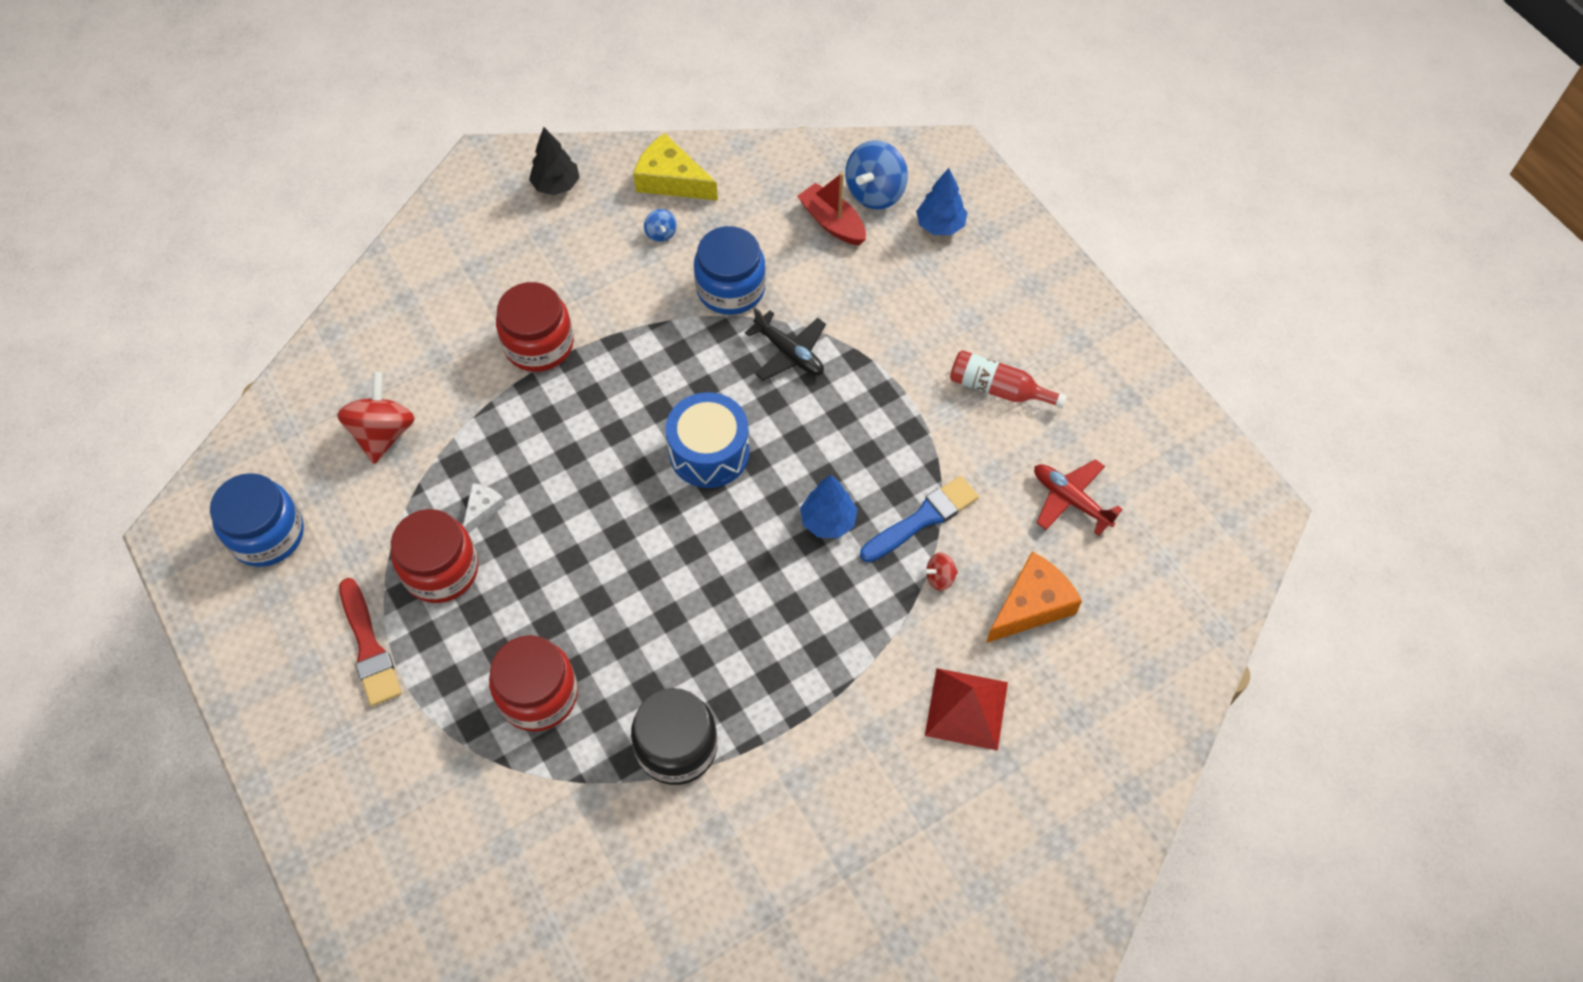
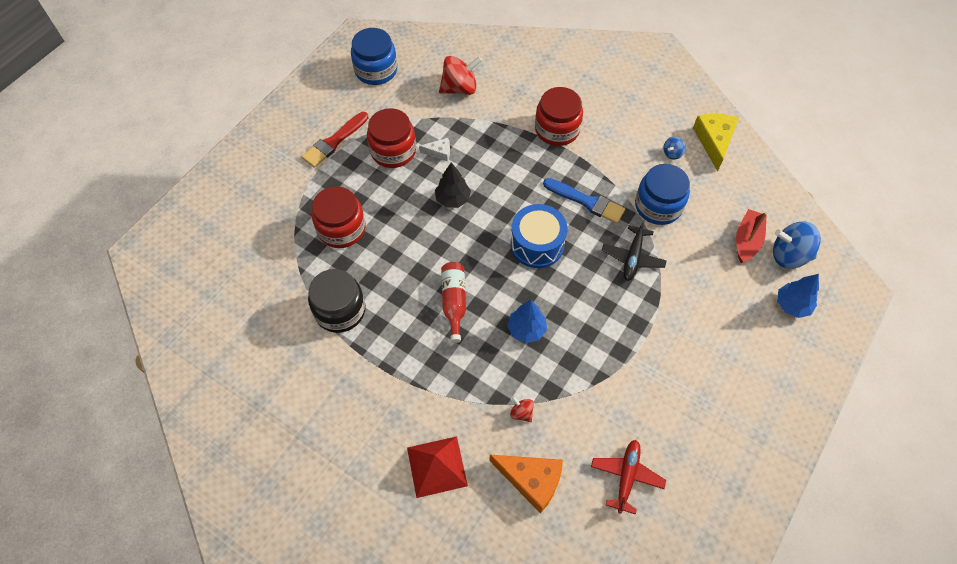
camera: 65 degrees right, 0 degrees up
(556, 185) = (668, 89): black tree -> black tree (453, 199)
(923, 518) = (559, 385): blue brush -> blue brush (586, 201)
(998, 389) = (685, 394): red bottle -> red bottle (454, 302)

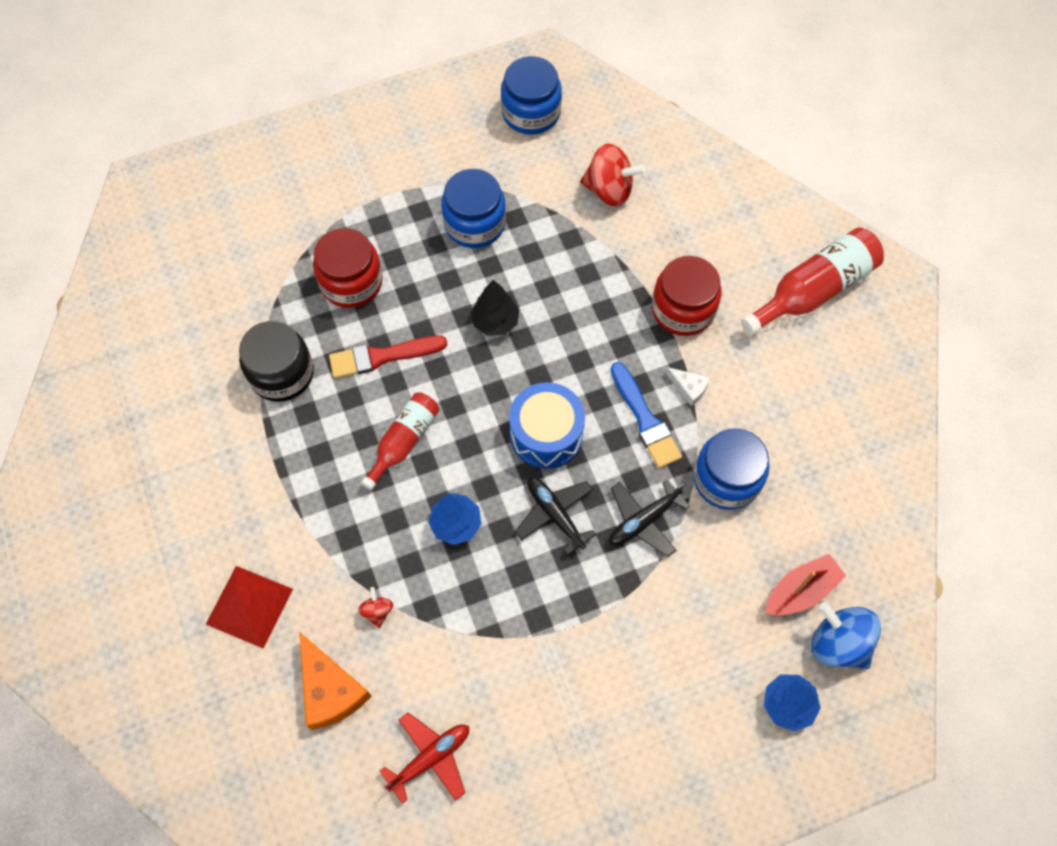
camera: 35 degrees right, 5 degrees up
(334, 141) = (420, 174): red brush -> red brush (382, 356)
(393, 151) = (474, 224): red jar -> blue jar
(439, 152) = (524, 256): white cheese -> white cheese (689, 388)
(580, 286) = (555, 514): none -> black plane
(619, 79) = (813, 290): none -> red bottle
(672, 153) = (800, 425): blue spinning top -> none
(714, 141) = (868, 442): yellow cheese -> none

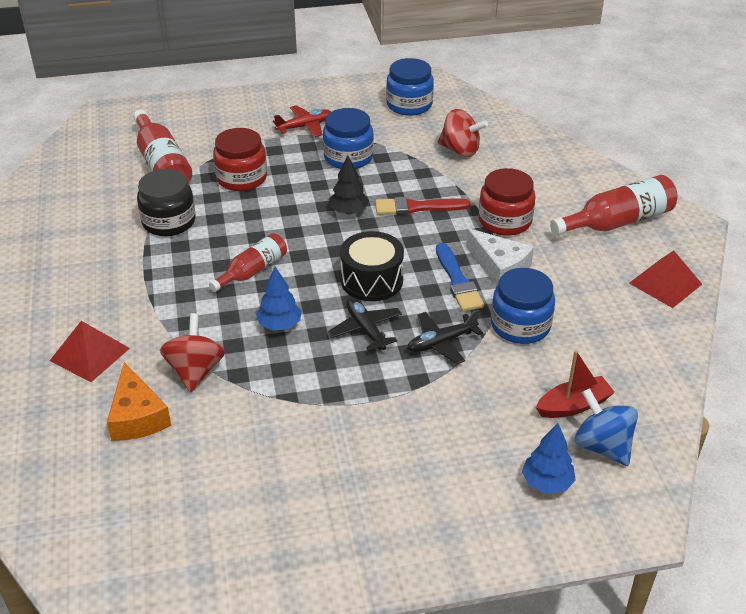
camera: 10 degrees right, 25 degrees down
(245, 272) = (162, 165): none -> red bottle
(377, 611) = (195, 371): red spinning top -> red spinning top, size x2.06
(382, 356) = (251, 221): red brush -> red brush (417, 207)
(430, 758) = (208, 474): red plane -> red plane (305, 126)
(546, 434) = (371, 280): blue drum -> black drum
(689, 388) = (499, 267): white cheese -> white cheese, size x1.89
(878, 385) = (665, 283): none -> red pyramid

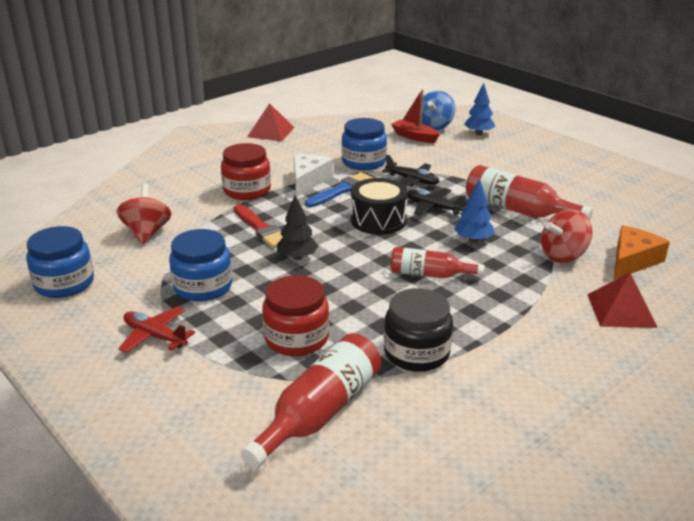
camera: 120 degrees left, 10 degrees down
(365, 329) = (433, 207): black plane -> black plane turned 90 degrees clockwise
(618, 222) = (211, 154): red bottle -> red bottle (517, 210)

